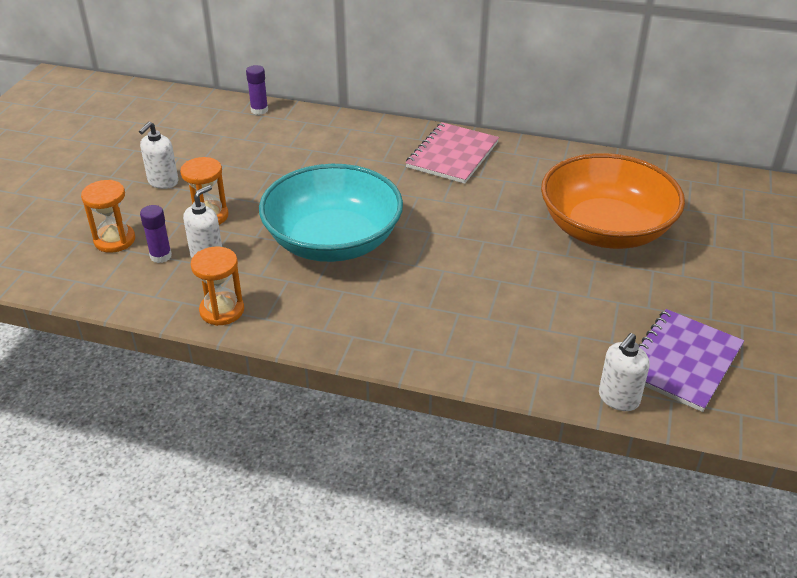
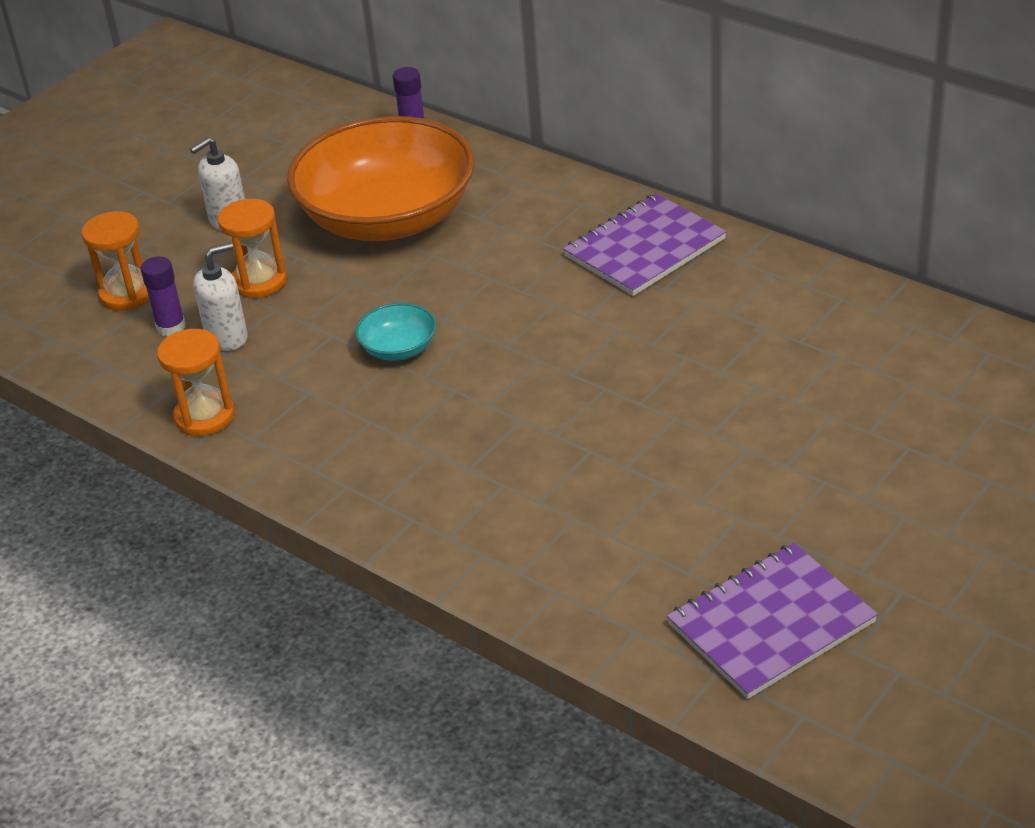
camera: 25 degrees right, 0 degrees up
(333, 241) = (398, 348): turquoise bowl -> turquoise bowl, size x0.40
(452, 155) = (645, 248): pink notebook -> purple notebook
(605, 229) = (796, 405): orange bowl -> orange bowl (388, 218)
(618, 398) = (643, 652): white soap dispenser -> none

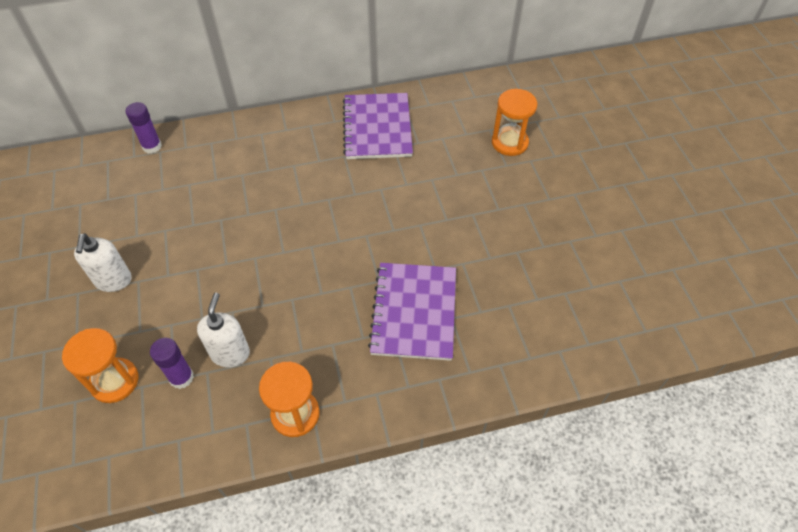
camera: 55 degrees left, 15 degrees up
(259, 281) = (195, 302): orange hourglass -> orange hourglass (509, 143)
(388, 218) = (216, 206): orange bowl -> none
(398, 348) = (341, 276): turquoise bowl -> none
(771, 623) = (709, 268): purple notebook -> purple notebook (414, 312)

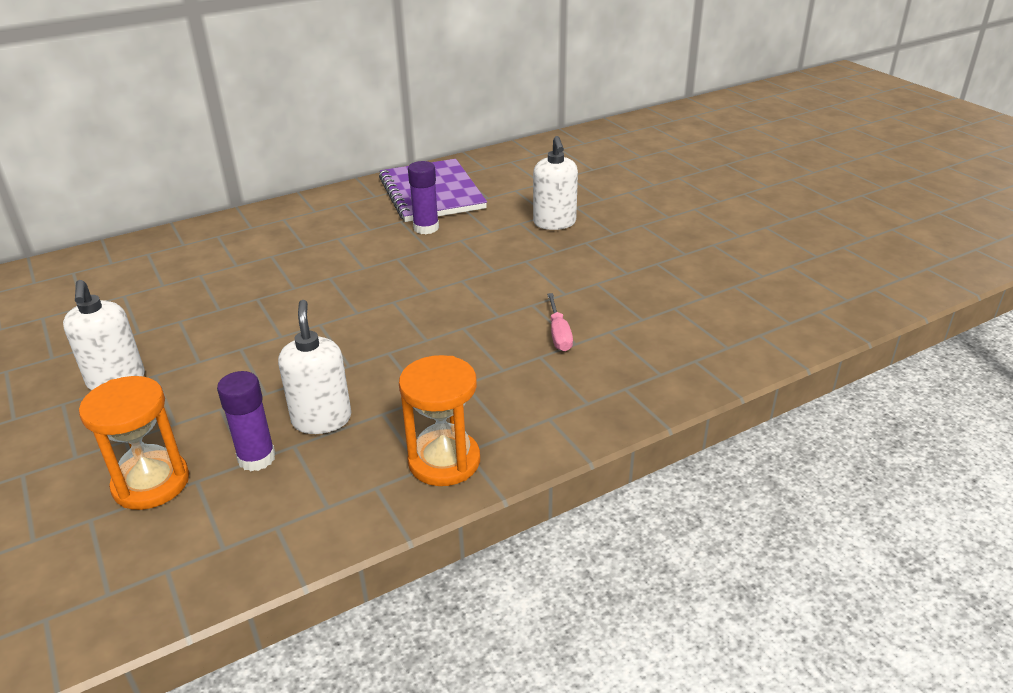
camera: 15 degrees left, 20 degrees down
(152, 146) = (135, 250): purple glue stick -> purple glue stick (426, 228)
(414, 312) = (559, 334): purple notebook -> pink screwdriver
(457, 186) = (554, 223): none -> white soap dispenser
(509, 143) = (596, 182): orange hourglass -> none

